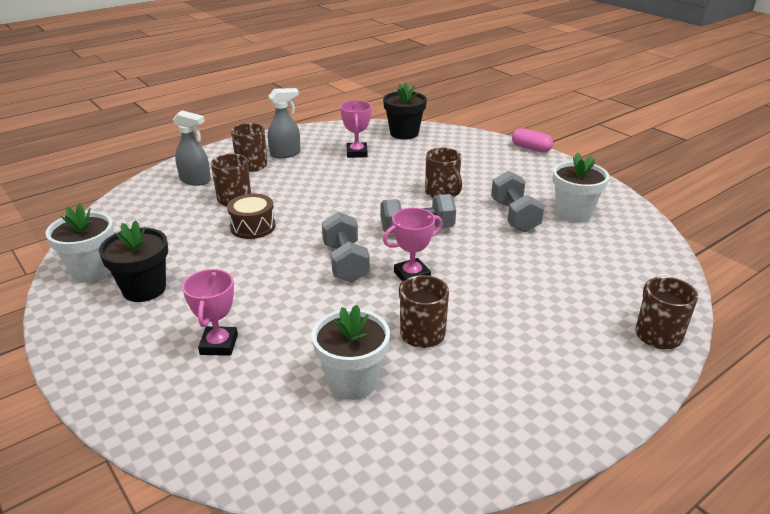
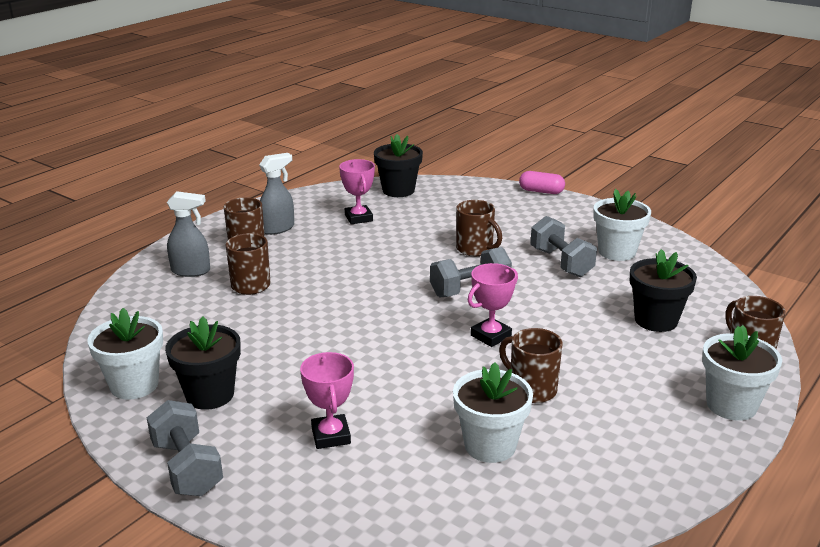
camera: 15 degrees left, 5 degrees down
(253, 227) = (291, 312): brown drum -> none
(345, 263) = (415, 334): grey dumbbell -> grey dumbbell (187, 468)
(578, 285) = (656, 320): none -> black flower pot
(612, 385) = (731, 405): none -> white flower pot

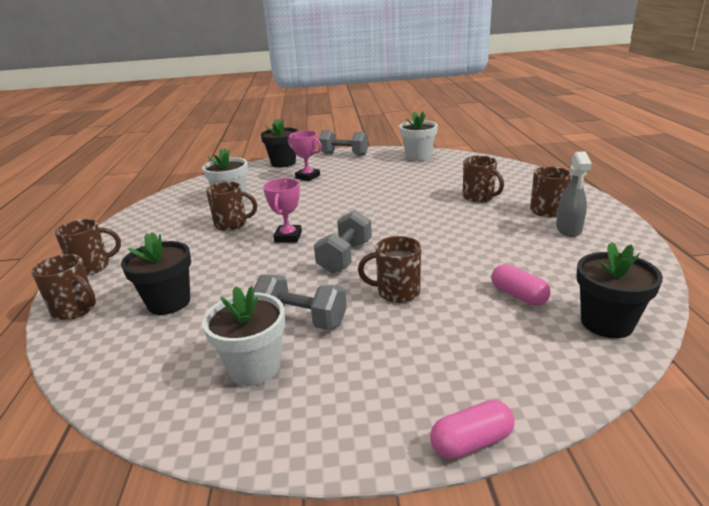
camera: 140 degrees right, 0 degrees up
(191, 271) = (527, 188): grey spray bottle -> none
(210, 395) = (382, 166): black flower pot -> black flower pot (283, 163)
(358, 218) = (548, 269): pink trophy -> none
(409, 216) = (518, 295): none -> pink capsule
(731, 405) = (92, 267): white flower pot -> brown mug

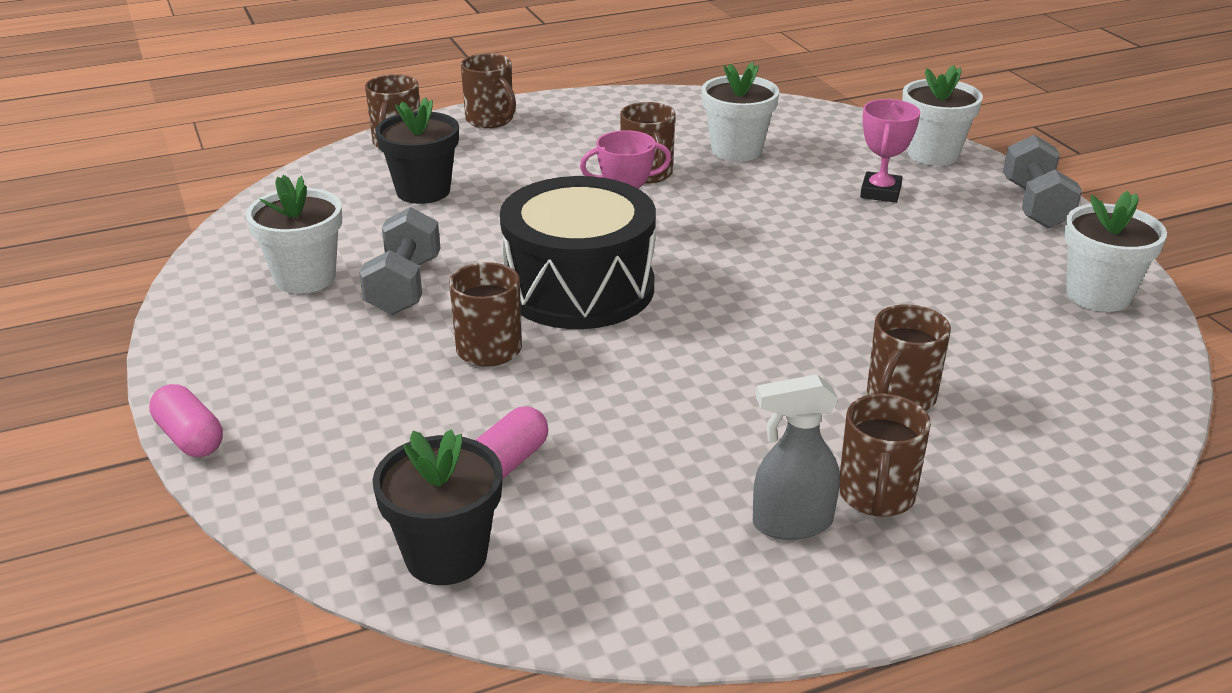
camera: 70 degrees right, 5 degrees up
(283, 163) = (933, 154): black flower pot -> white flower pot
(345, 257) = (579, 288): grey dumbbell -> black drum

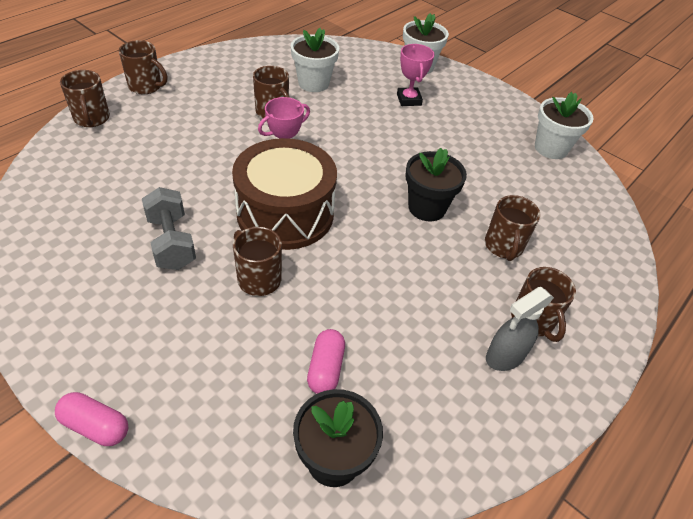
camera: 30 degrees left, 15 degrees up
(305, 277) = (95, 253): white flower pot -> none
(423, 191) = (135, 157): black flower pot -> black flower pot (427, 208)
(579, 288) = (285, 213): black drum -> brown drum
(1035, 205) = (488, 93): grey dumbbell -> none

